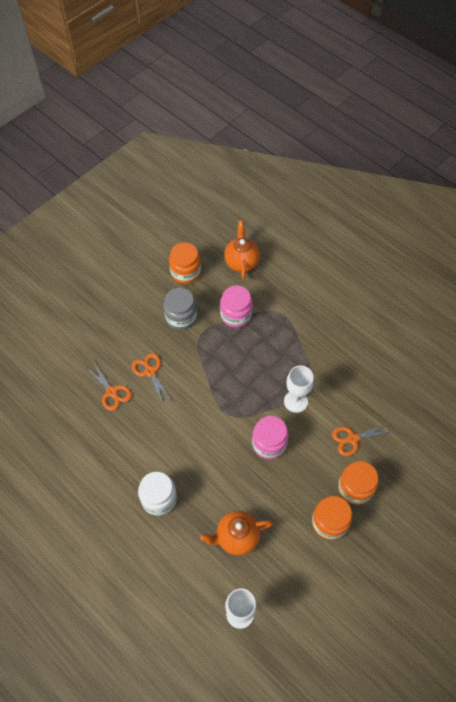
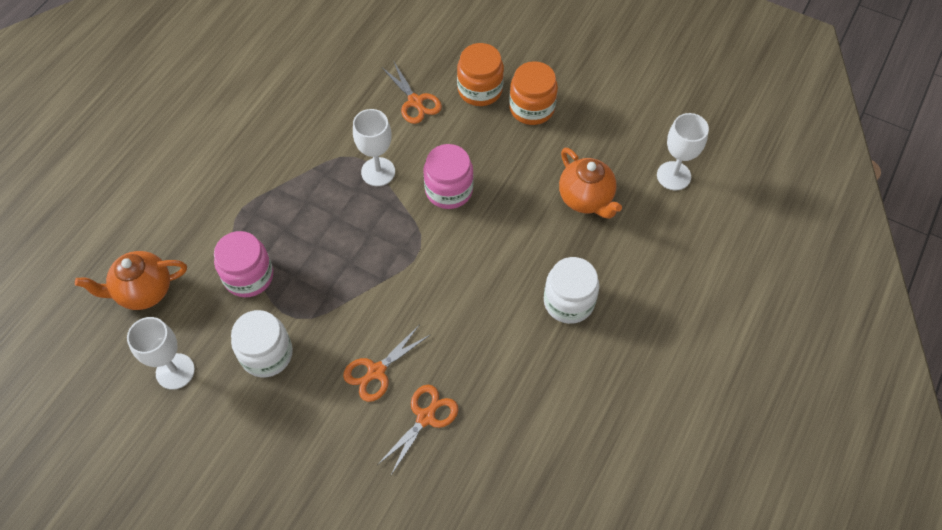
camera: 105 degrees left, 0 degrees up
(181, 317) = (267, 354): grey jar -> white jar
(185, 272) = (175, 371): orange jar -> white goblet

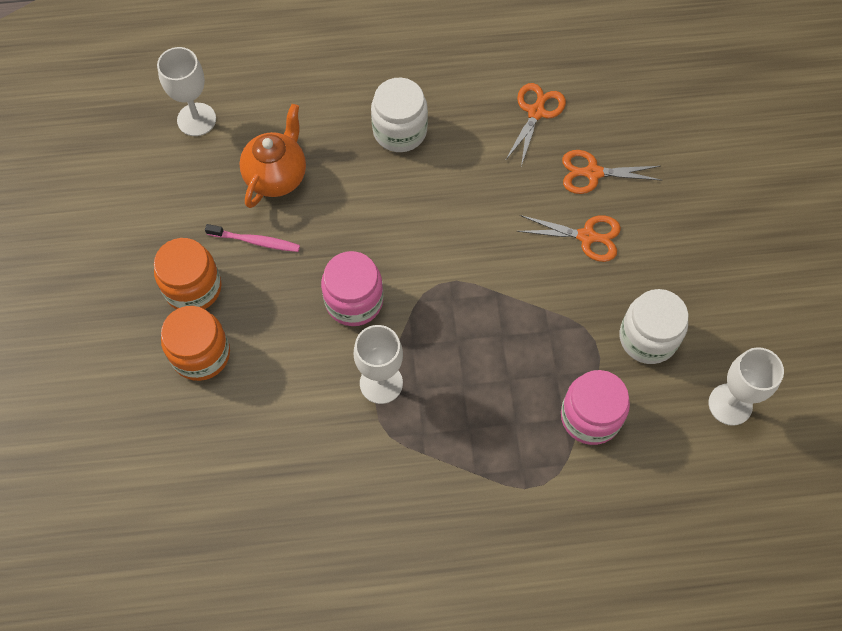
camera: 125 degrees left, 5 degrees up
(144, 291) = (687, 505): orange teapot -> none
(415, 101) = (262, 410): orange scissors -> orange scissors (536, 112)
(540, 159) = (255, 241): none -> pink toothbrush

